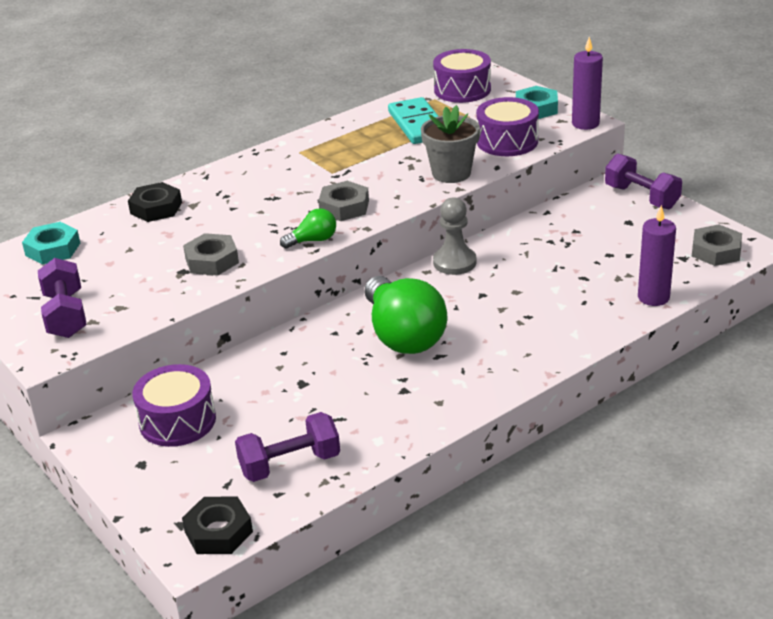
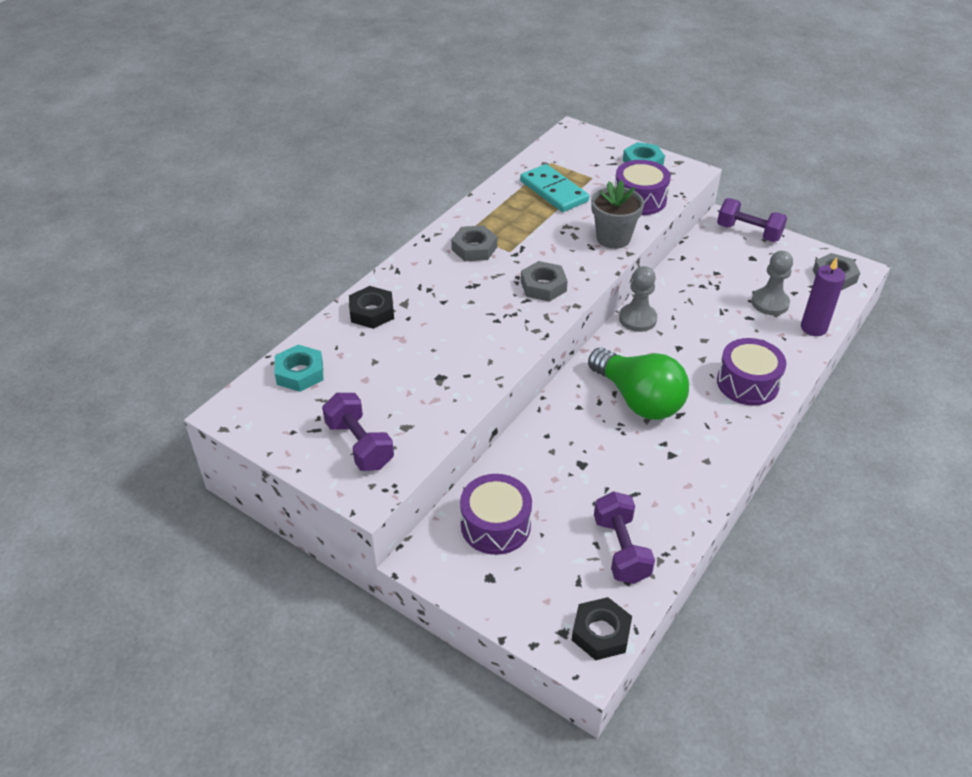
camera: 20 degrees left, 10 degrees up
(212, 261) = (460, 361): grey nut -> grey nut (474, 248)
(290, 464) = (621, 549): purple dumbbell -> purple dumbbell turned 60 degrees counterclockwise
(313, 240) = (538, 325): green light bulb -> none
(462, 90) = (569, 151): purple drum -> purple drum (747, 383)
(585, 124) = (692, 174): purple candle -> none
(618, 267) = (770, 303): none -> grey pawn

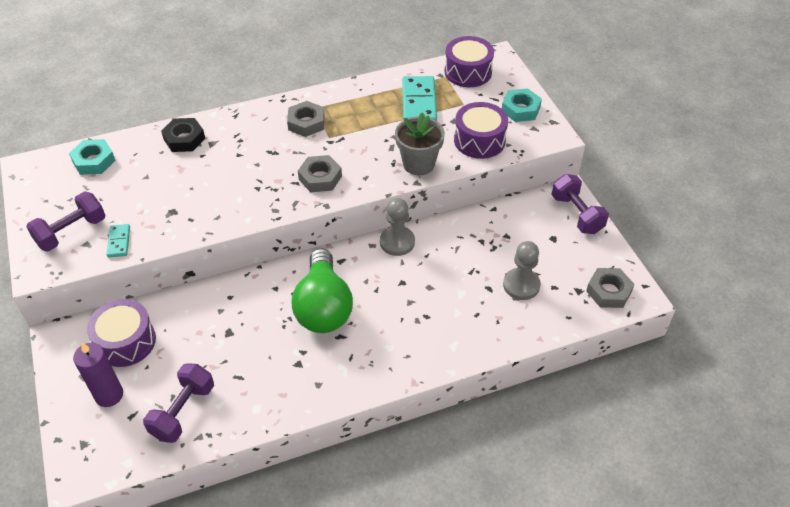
camera: 35 degrees right, 5 degrees up
(359, 445) = (71, 232): purple dumbbell -> purple dumbbell turned 45 degrees clockwise
(420, 428) = (119, 242): none -> turquoise domino
(601, 633) = (104, 461): black nut -> none
(747, 383) = (422, 342): purple drum -> purple drum (468, 72)
(813, 328) = (533, 326): purple candle -> purple candle (109, 395)

